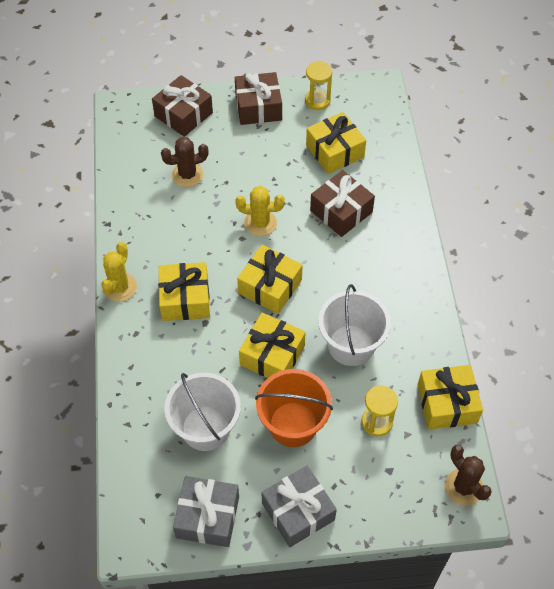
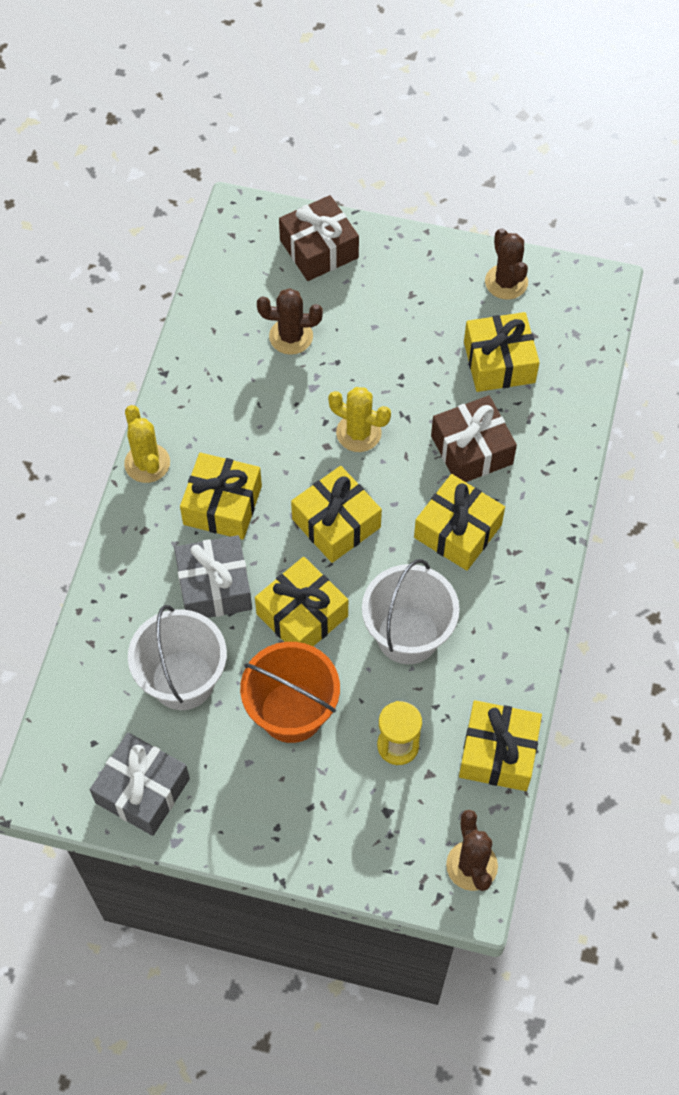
camera: 20 degrees right, 5 degrees up
(119, 287) = (147, 463): yellow cactus -> yellow cactus turned 60 degrees counterclockwise
(258, 107) = (422, 268): brown gift -> none
(298, 511) = (253, 822): grey gift -> grey gift (214, 586)
(317, 101) = (506, 282): yellow hourglass -> brown cactus
(355, 266) = (458, 531): none -> yellow gift

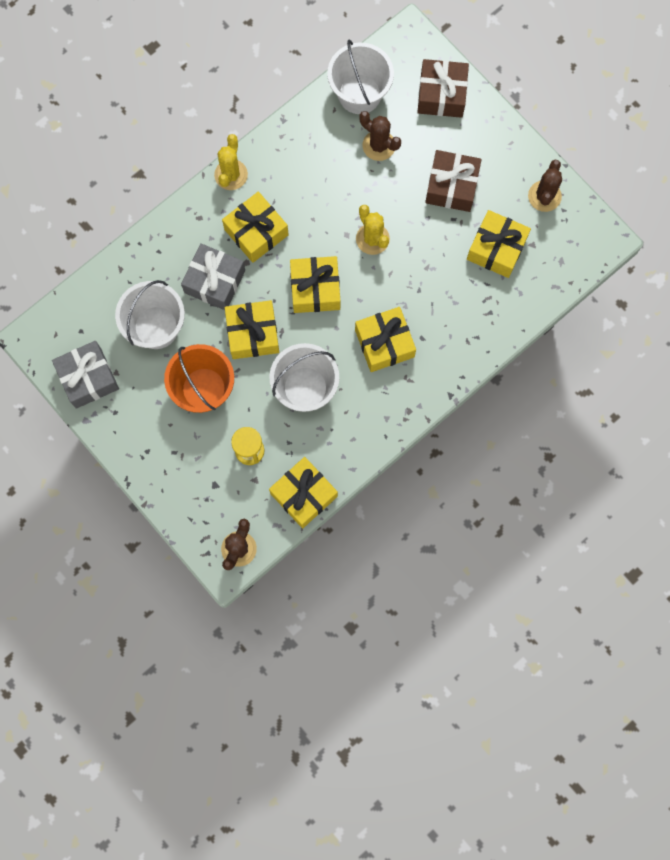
camera: 35 degrees right, 15 degrees up
(229, 299) = (359, 94): none -> white bucket
(471, 450) = (433, 296): brown gift -> brown gift (451, 186)

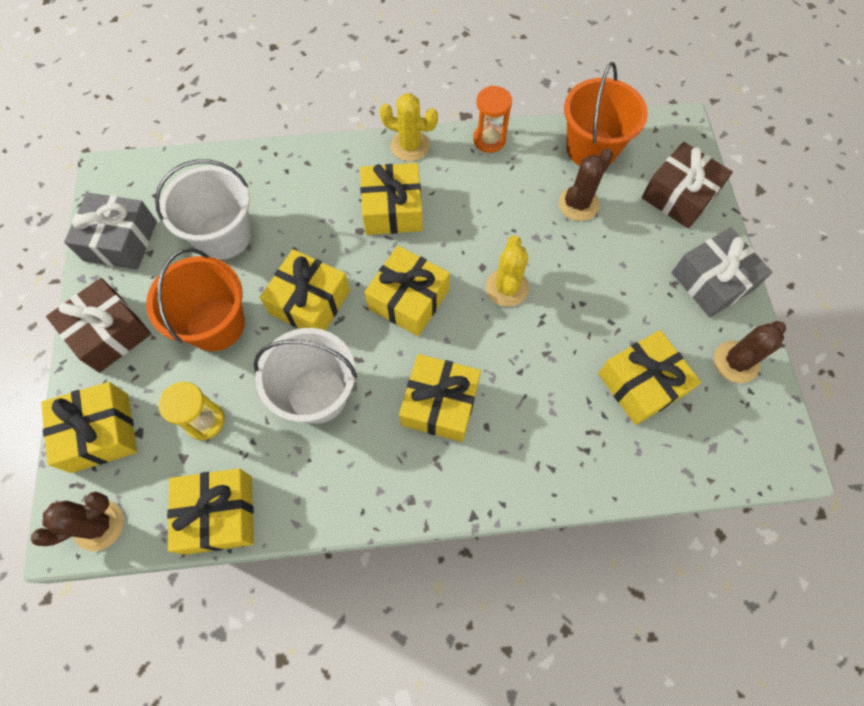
camera: 35 degrees right, 10 degrees down
(191, 501) = (100, 432): none -> yellow gift
(214, 281) = (315, 229): grey gift -> grey gift (712, 281)
(231, 175) = (410, 146): yellow cactus -> yellow cactus turned 60 degrees clockwise
(283, 133) = (489, 140): none -> orange hourglass
(359, 94) = (591, 148): white bucket -> orange bucket
(379, 145) = (578, 204): brown cactus -> brown cactus turned 60 degrees clockwise
(451, 186) = (631, 288): brown gift -> brown gift (109, 333)

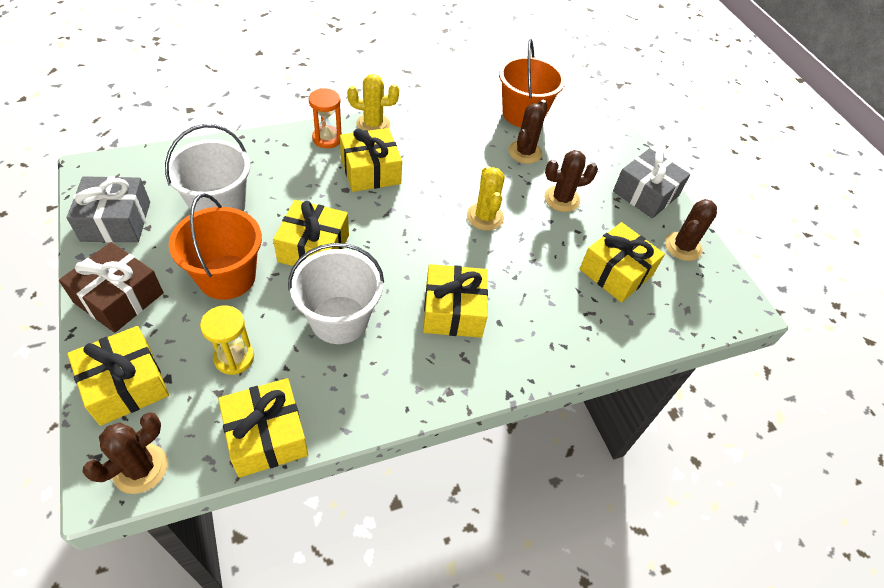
camera: 20 degrees left, 15 degrees down
(408, 299) = (403, 235): yellow gift -> none
(489, 140) = (439, 115): orange hourglass -> orange hourglass (327, 138)
(604, 275) = (561, 199): none -> brown cactus
(679, 195) = (601, 139): brown gift -> none

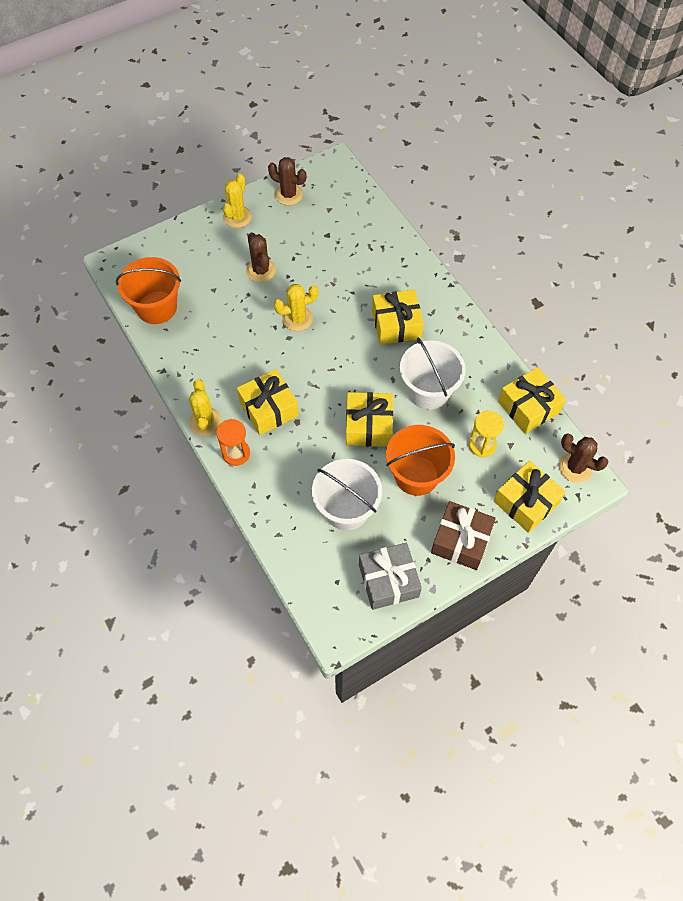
camera: 95 degrees left, 10 degrees up
(525, 152) = (210, 300): brown cactus -> none
(616, 272) = (327, 233): yellow gift -> none
(645, 193) = (237, 217): grey gift -> yellow cactus

